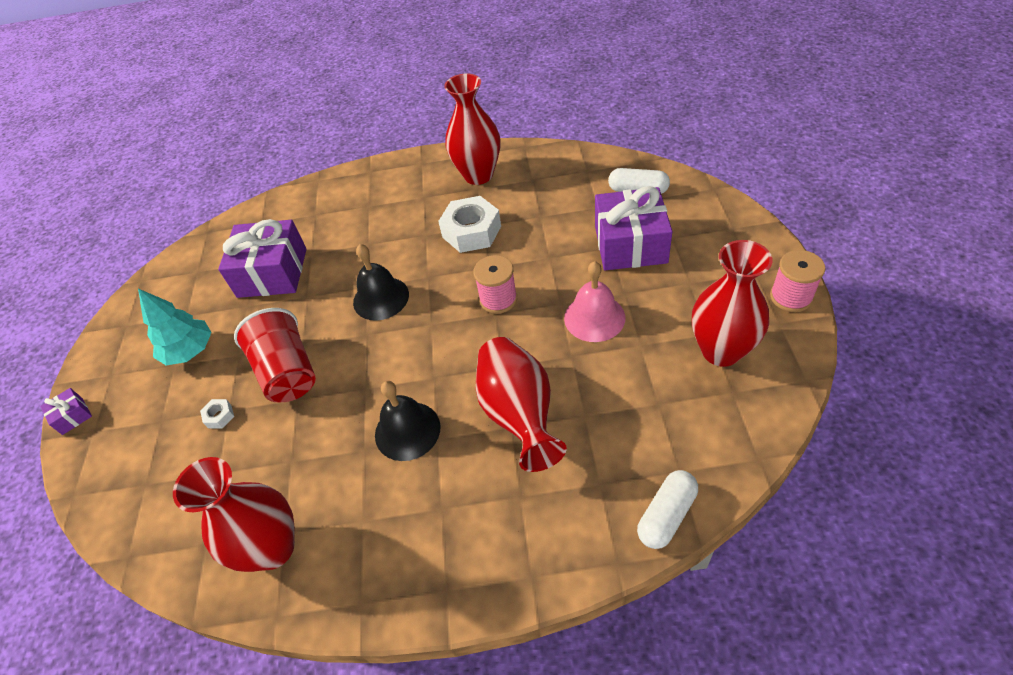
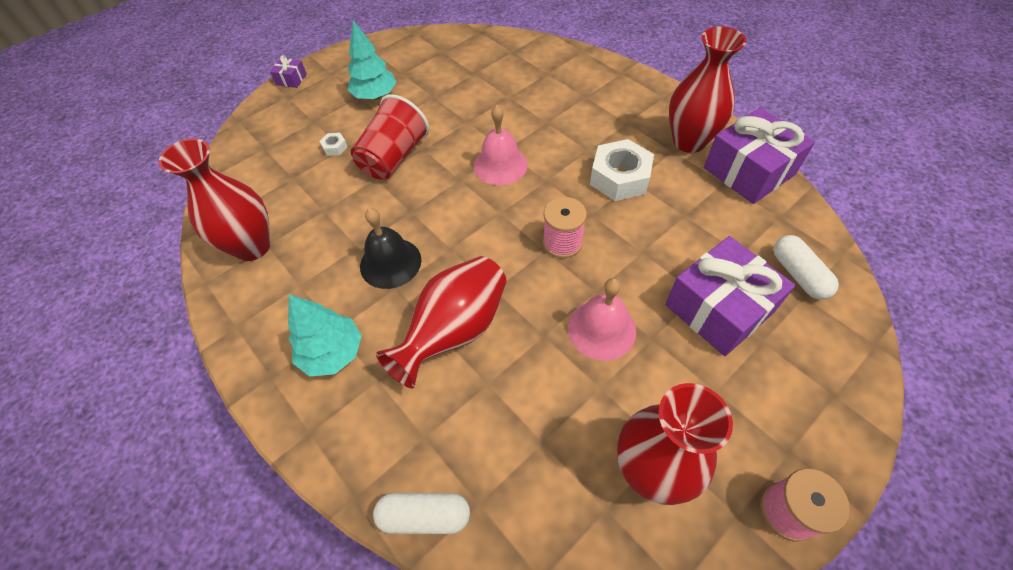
camera: 50 degrees right, 5 degrees up
(272, 273) = (473, 89): purple gift -> purple gift (748, 171)
(381, 298) = (500, 165): black bell -> pink bell
(464, 522) = (332, 353): none -> turquoise tree

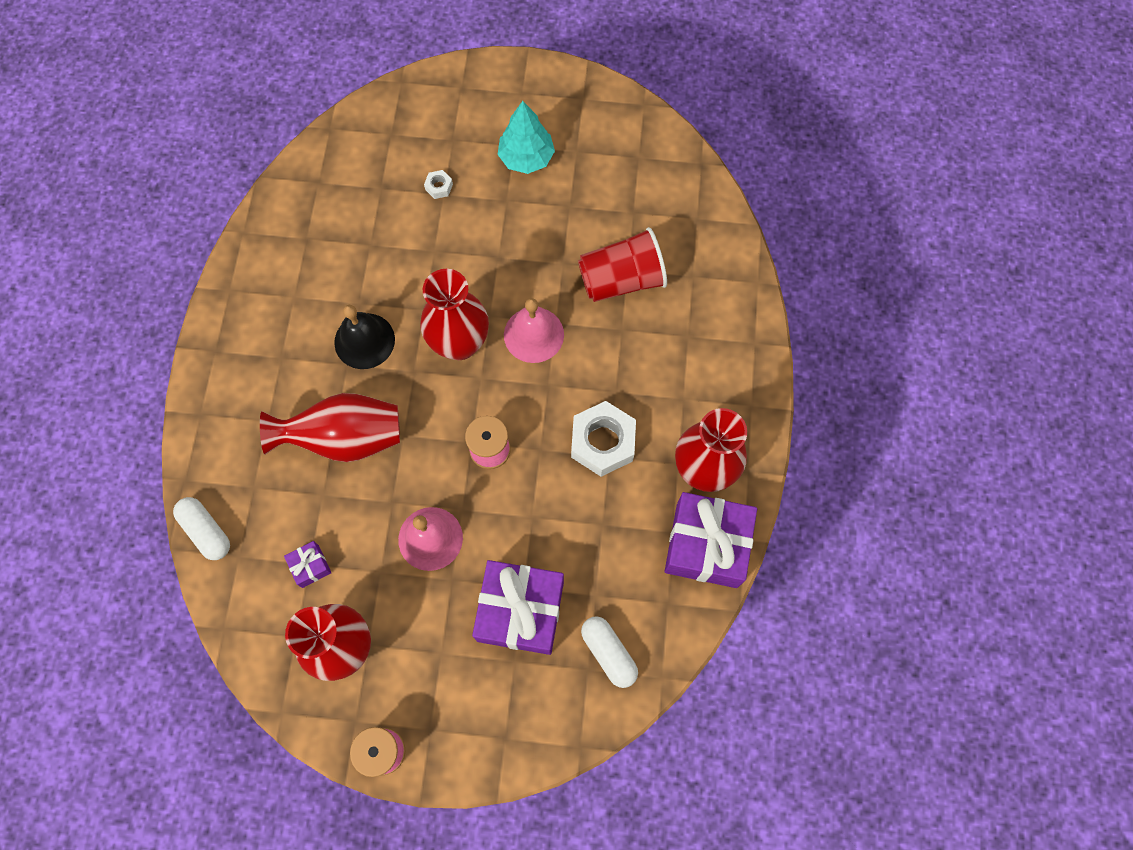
camera: 45 degrees right, 15 degrees up
(252, 246) = (296, 230): red vase -> red vase (459, 343)
(291, 79) = (484, 69): purple gift -> purple gift (310, 566)
(332, 353) = (262, 373): turquoise tree -> none
(394, 158) = (468, 243): red cup -> red cup (621, 280)
(798, 274) = (608, 653): white capsule -> white capsule turned 60 degrees counterclockwise

